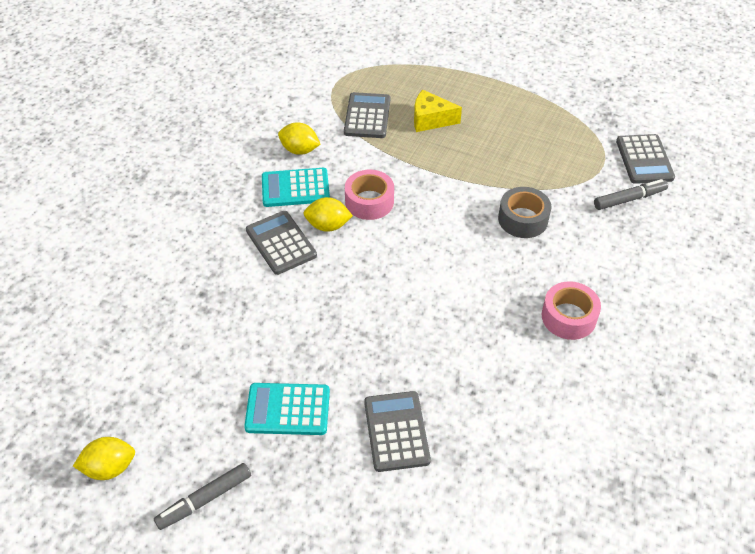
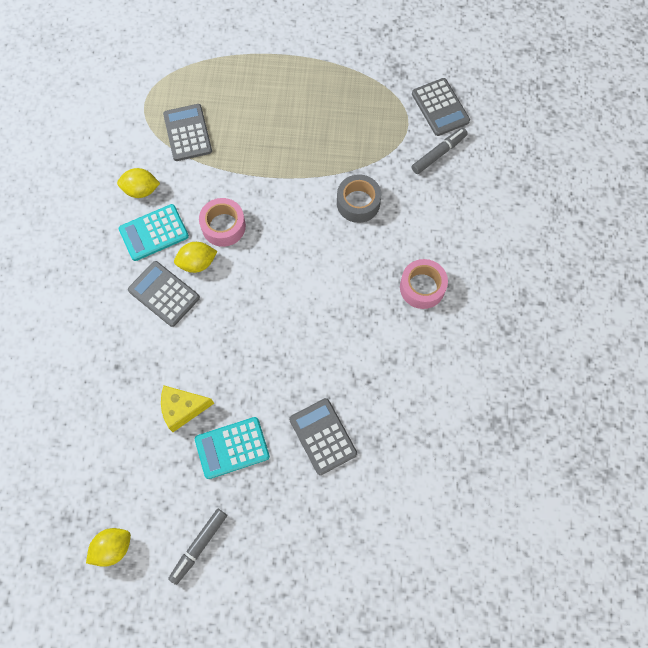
camera: 20 degrees left, 20 degrees up
(430, 120) = (245, 119): yellow cheese -> yellow cheese (182, 409)

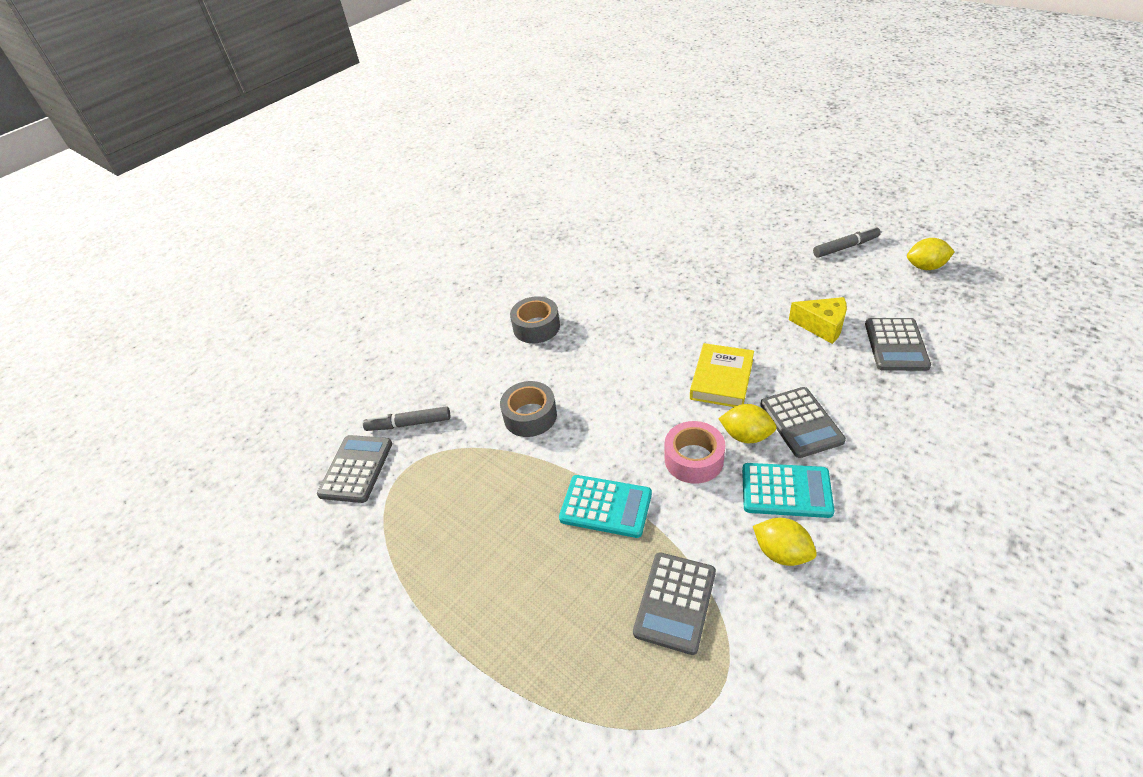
camera: 140 degrees left, 25 degrees down
(232, 448) = (786, 288): turquoise calculator -> turquoise calculator (606, 506)
(238, 306) = (721, 379): none -> yellow book
(323, 436) = (702, 270): grey calculator -> grey calculator (896, 345)
(422, 287) = (536, 327): pink tape -> grey tape

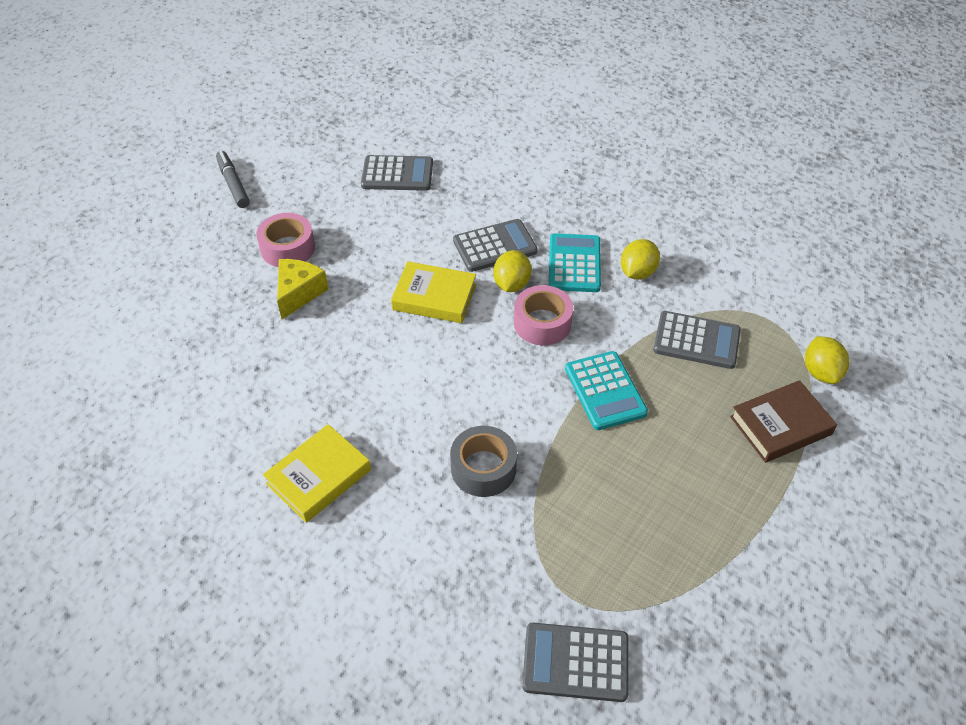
camera: 100 degrees left, 5 degrees up
(409, 424) = (495, 611): grey marker -> none
(536, 327) = (319, 477): grey tape -> yellow book
(548, 673) = (780, 425): none -> brown book
(606, 506) = (605, 391): turquoise calculator -> turquoise calculator turned 150 degrees clockwise
(770, 286) = (288, 248): none -> pink tape
(822, 326) = (362, 217): yellow cheese -> yellow cheese (298, 293)
(925, 267) = (285, 137): yellow lemon -> yellow lemon (820, 372)

